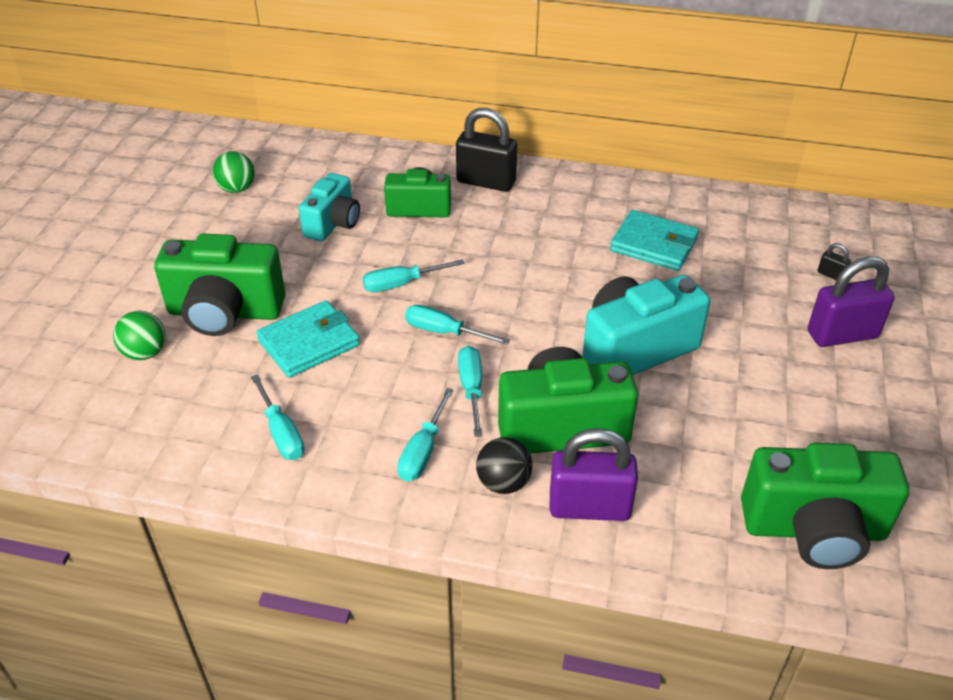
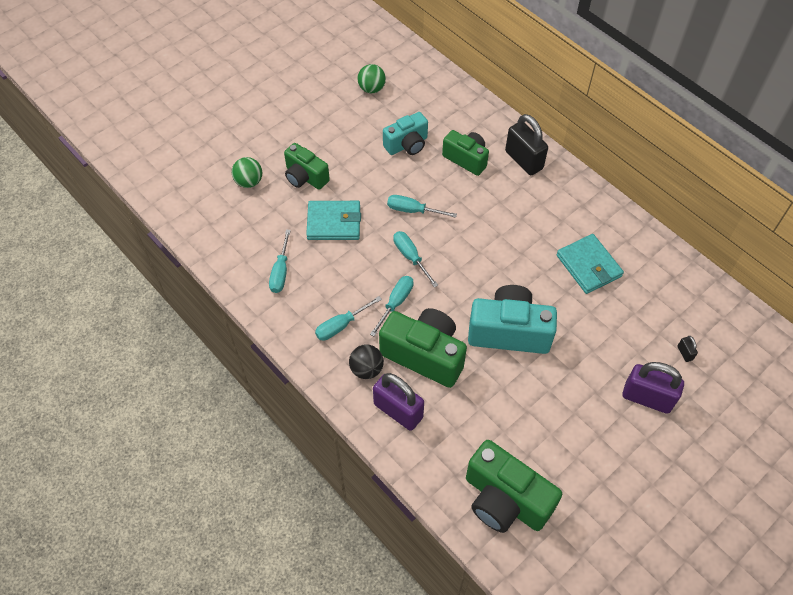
camera: 35 degrees right, 15 degrees up
(225, 312) = (305, 177): green camera -> green camera, size x0.63

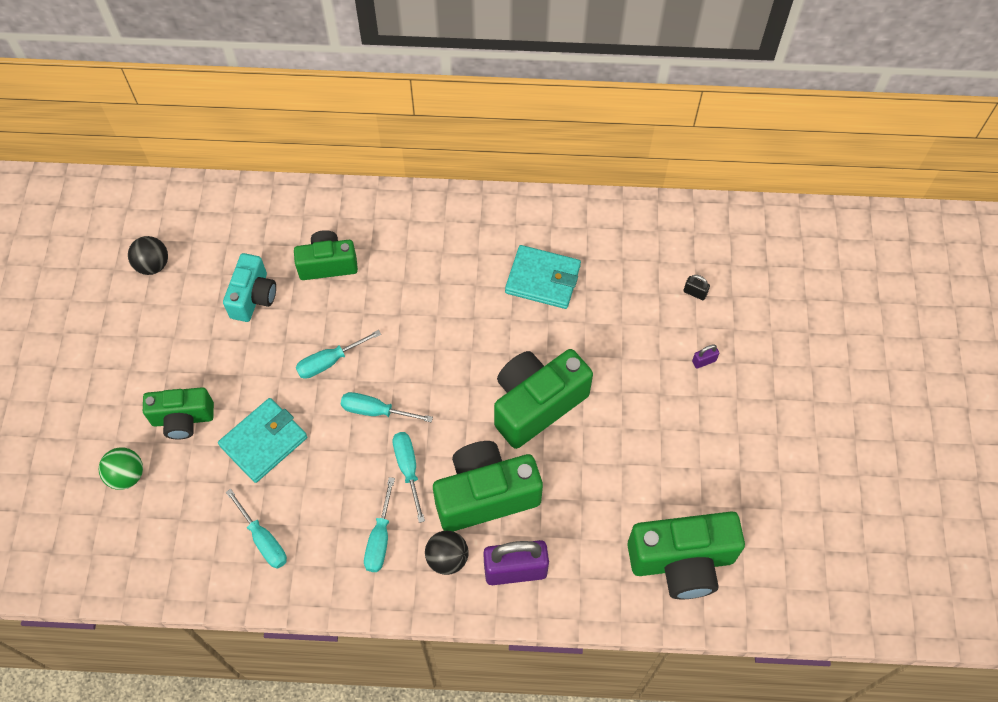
camera: 45 degrees left, 5 degrees up
(371, 89) = (153, 265): green ball -> black ball
(509, 332) = (536, 404): turquoise camera -> green camera
(524, 160) = (383, 220): black padlock -> none
(647, 398) = (704, 361): purple padlock -> purple padlock, size x0.42

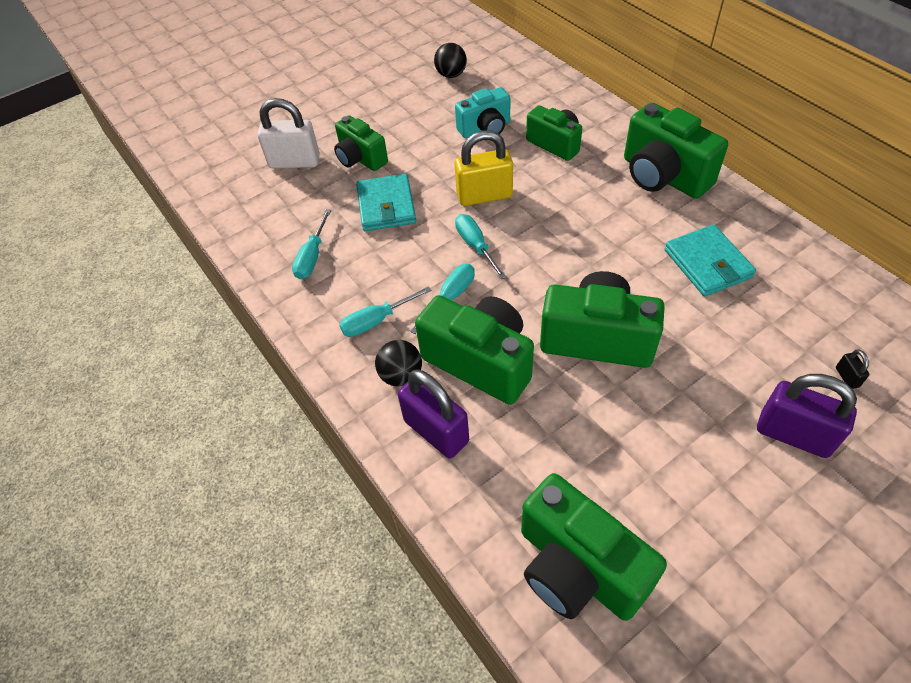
camera: 55 degrees right, 10 degrees down
(126, 475) = (294, 162): green ball -> white padlock
(264, 442) = (386, 206): turquoise wallet -> turquoise wallet turned 75 degrees clockwise
(330, 361) = (484, 196): turquoise screwdriver -> yellow padlock
(439, 227) = (663, 176): none -> green camera
(704, 361) = (793, 434): purple padlock -> purple padlock, size x2.39

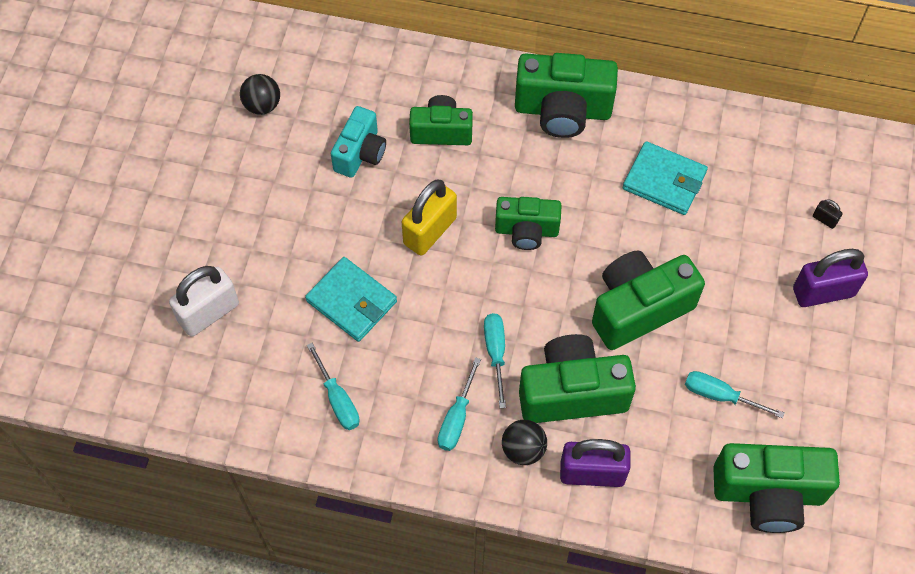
camera: 45 degrees left, 10 degrees up
(360, 158) = (272, 265): green camera -> green camera (526, 231)
(475, 246) = (470, 289): turquoise screwdriver -> turquoise screwdriver (720, 396)

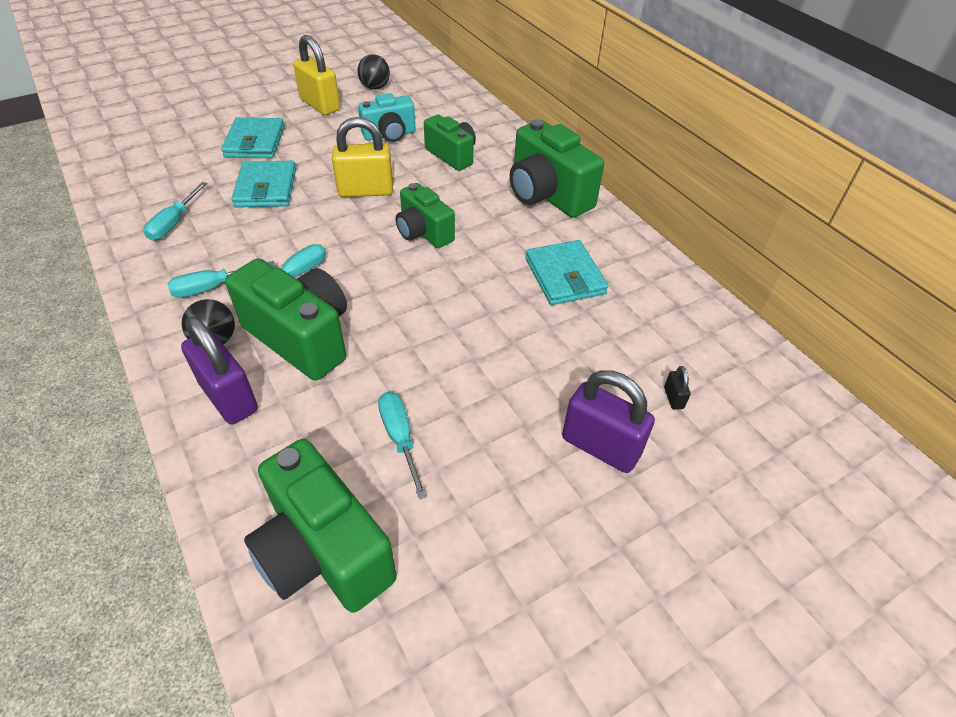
camera: 45 degrees right, 15 degrees down
(209, 313) = (194, 141): white padlock -> none
(249, 171) = (320, 105): none -> yellow padlock
(263, 265) = (255, 142): none -> turquoise wallet
(638, 308) = (428, 330): green camera -> none

